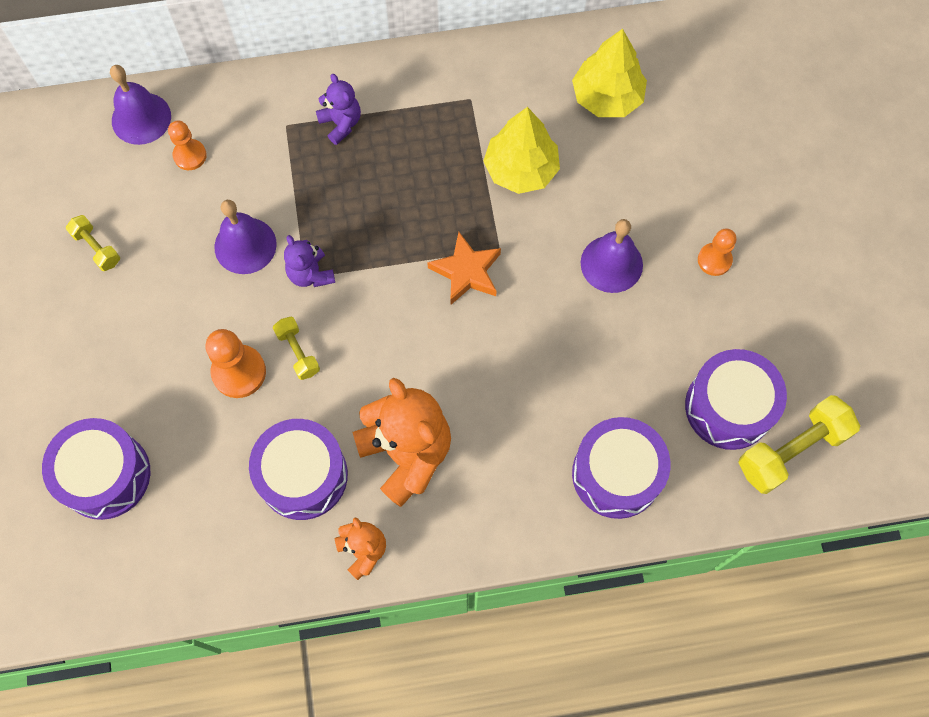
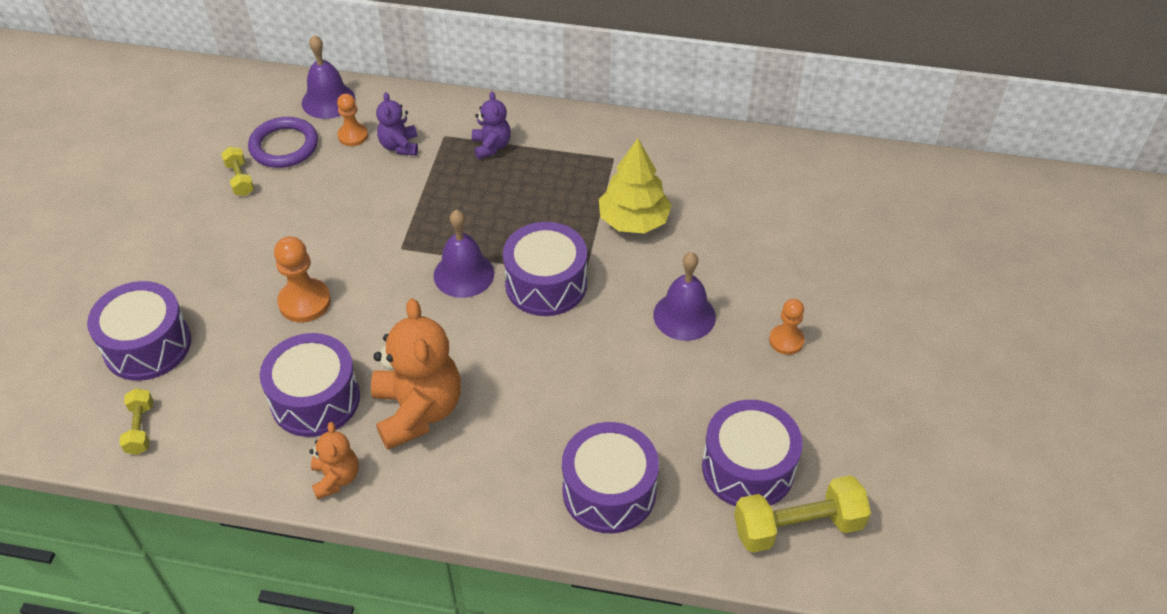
camera: 20 degrees right, 20 degrees down
(123, 192) = (284, 146): none -> purple ring
(245, 245) = (363, 211): purple bell -> purple bell (464, 274)
(298, 352) = (364, 302): yellow dumbbell -> yellow dumbbell (140, 428)
(310, 274) = (407, 247): purple teddy bear -> purple teddy bear (399, 146)
(466, 272) = (546, 284): orange star -> purple drum
(607, 97) = (738, 188): yellow tree -> none

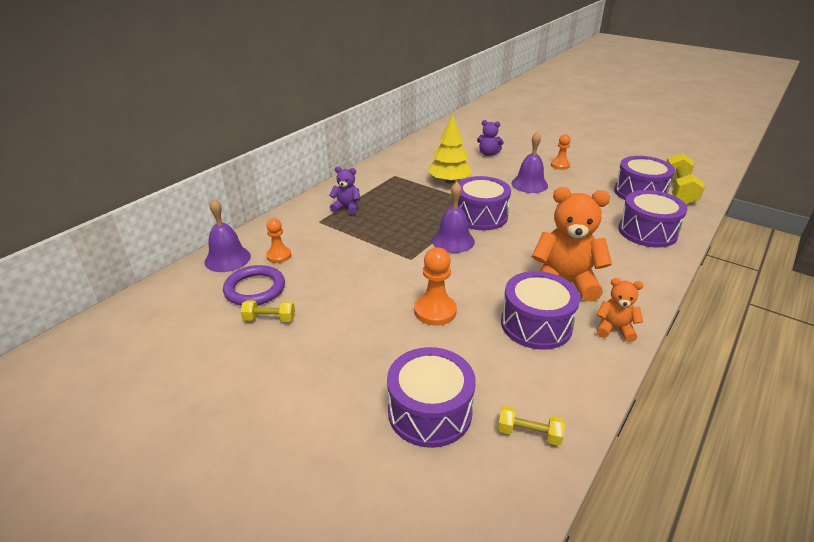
camera: 65 degrees left, 15 degrees down
(399, 146) = (310, 239): purple teddy bear -> purple teddy bear (488, 154)

